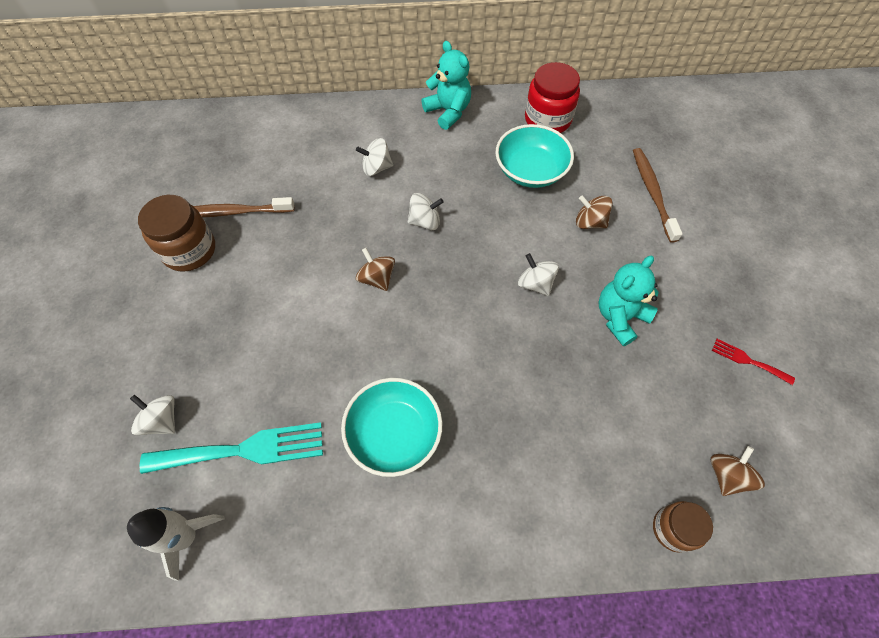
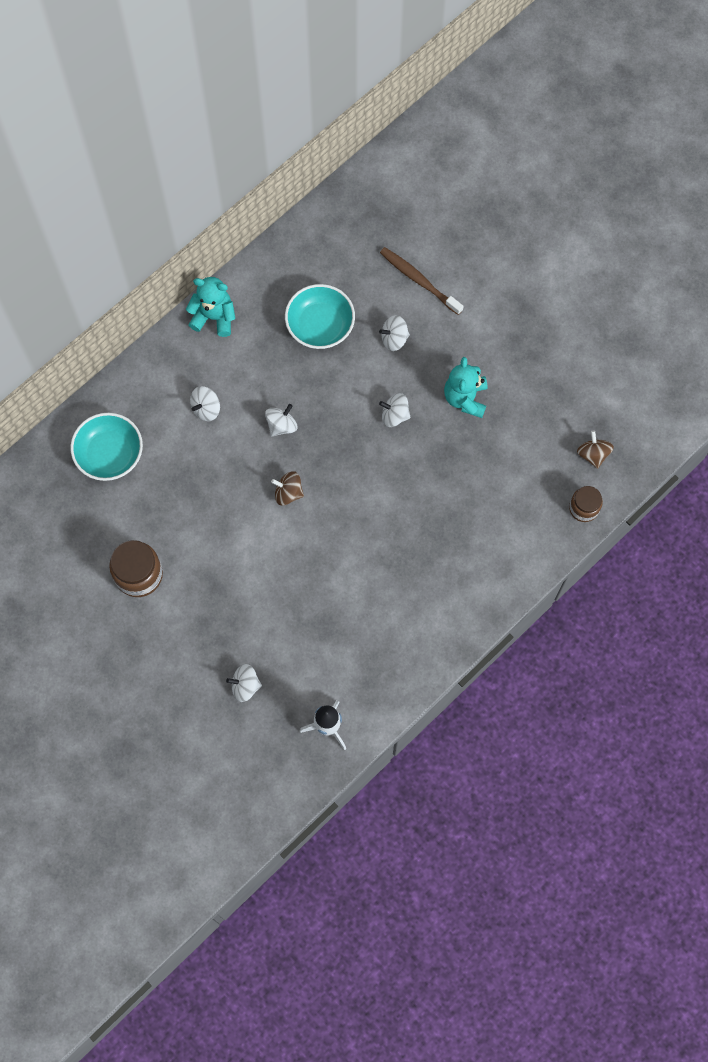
camera: 40 degrees left, 10 degrees up
(232, 212) = (138, 524): brown toothbrush -> none
(243, 450) = (311, 661): turquoise fork -> none
(394, 434) = (390, 580): turquoise bowl -> turquoise bowl (110, 454)
(547, 119) = (295, 268): red jar -> none
(590, 222) = (394, 339): brown spinning top -> white spinning top
(748, 361) = (561, 369): red fork -> none

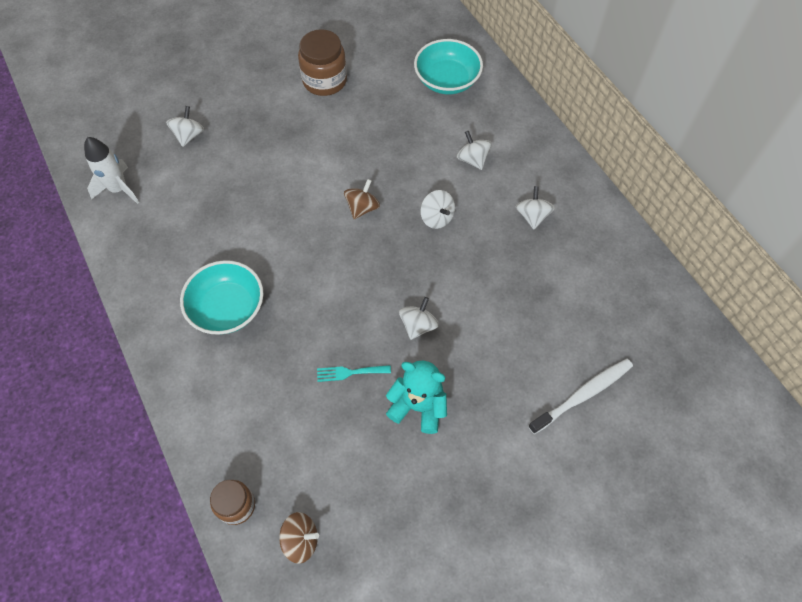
camera: 105 degrees right, 10 degrees down
(214, 317) = (572, 185): turquoise teddy bear -> none
(320, 325) = (543, 278): turquoise bowl -> turquoise bowl (227, 308)
(394, 339) = (512, 348): white spinning top -> white spinning top (532, 216)
(419, 280) = (583, 395): brown toothbrush -> white toothbrush
(453, 457) = (350, 372): none -> turquoise fork

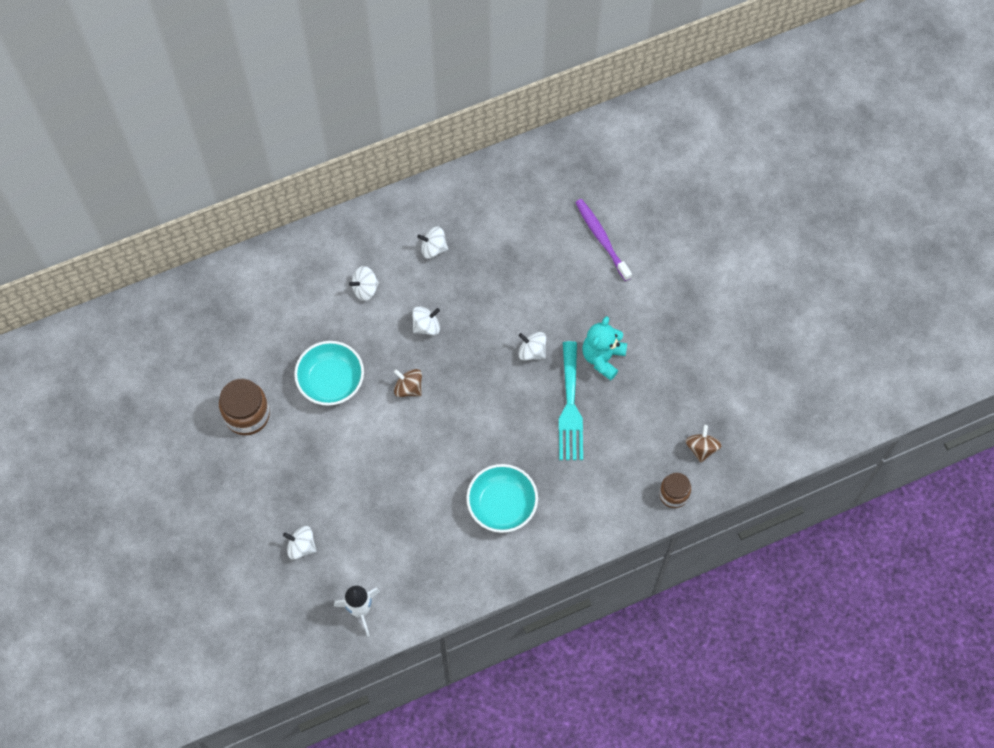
camera: 85 degrees left, 5 degrees up
(350, 372) = (570, 407): turquoise fork -> turquoise fork, size x2.07
(447, 80) = (264, 300): turquoise bowl -> turquoise bowl (331, 381)
(583, 395) = (601, 238): white toothbrush -> purple toothbrush

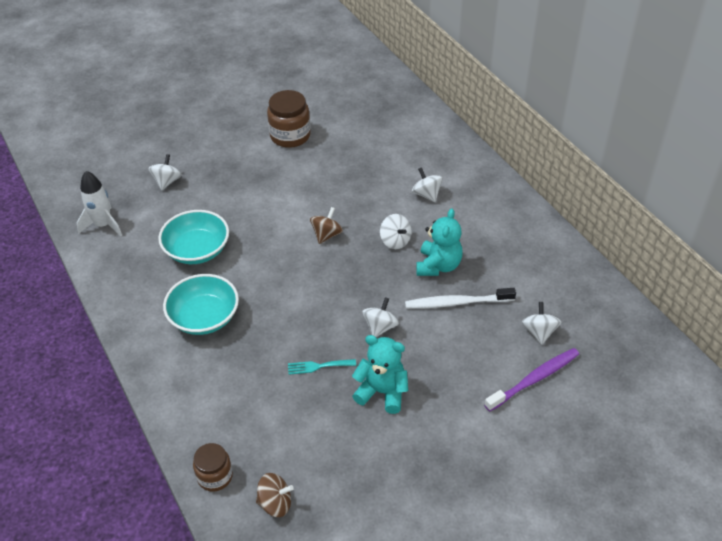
camera: 85 degrees right, 20 degrees down
(331, 381) = (328, 182): turquoise bowl -> turquoise bowl (197, 250)
(433, 248) = (482, 238): white spinning top -> white spinning top (539, 332)
(464, 293) = (438, 266): none -> turquoise teddy bear
(511, 284) = (457, 303): none -> white toothbrush
(570, 407) = (318, 366): turquoise fork -> turquoise fork, size x0.48

